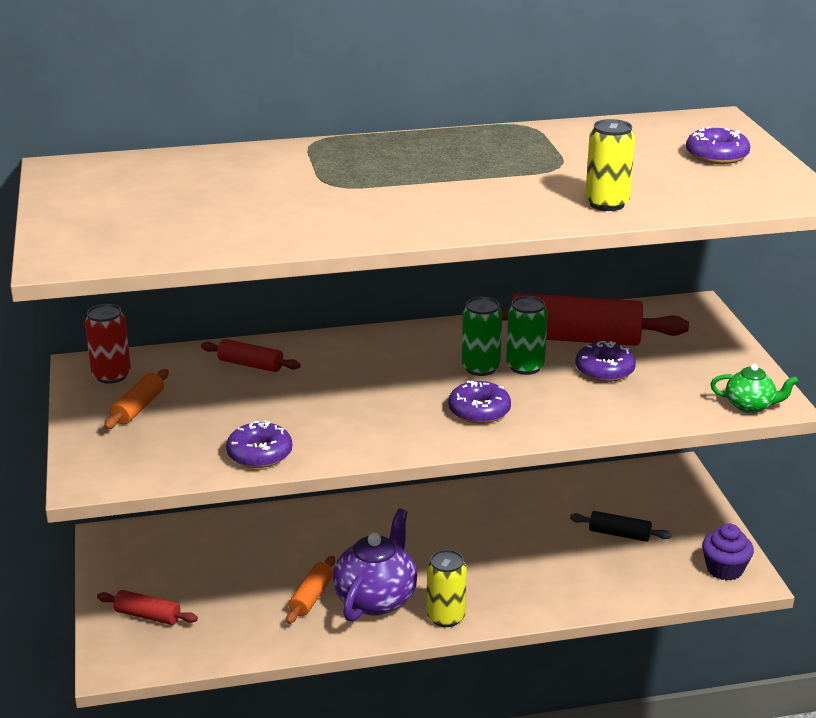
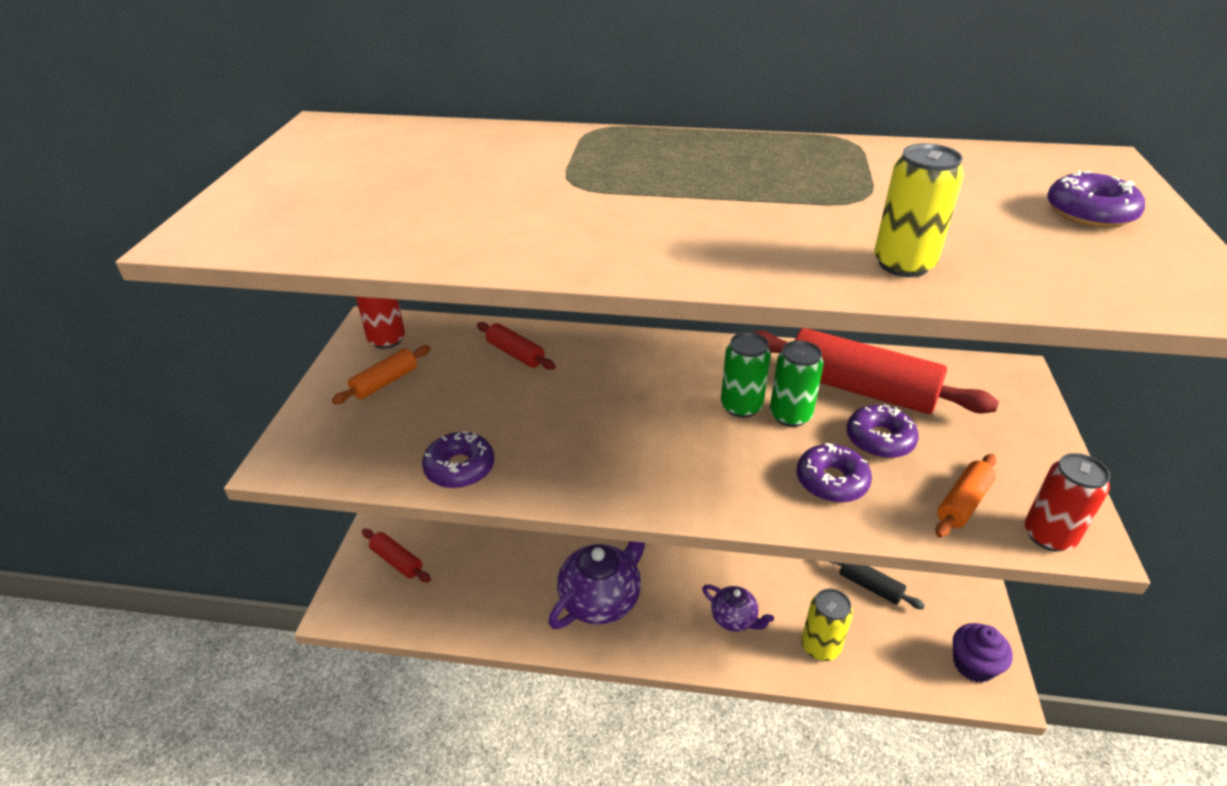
camera: 20 degrees right, 10 degrees up
(311, 597) = (544, 580): orange rolling pin -> orange rolling pin (963, 503)
(446, 617) = (657, 642): yellow can -> yellow can (820, 647)
(479, 411) = (714, 464): purple donut -> purple donut (831, 481)
(508, 584) = (734, 619): none -> purple teapot
(750, 406) = (1048, 535): green teapot -> red can

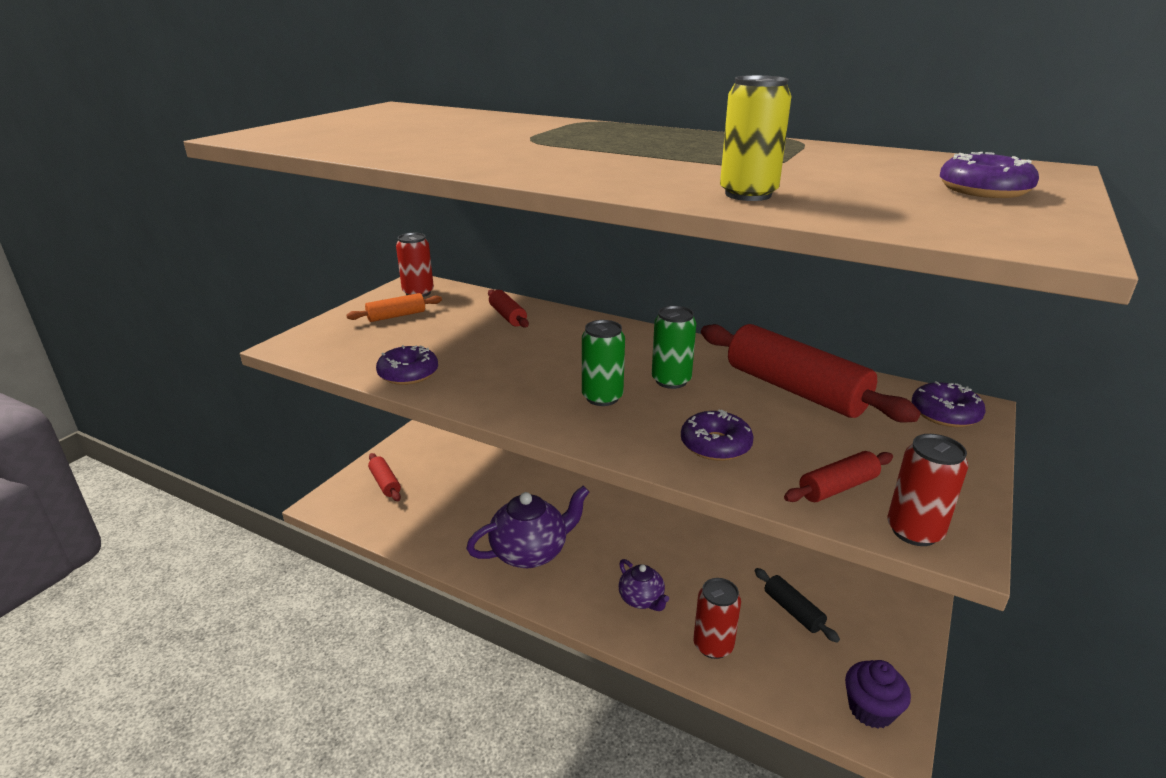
camera: 20 degrees right, 10 degrees down
(790, 415) = (712, 394): green can -> green can (602, 397)
(820, 647) = (713, 645): yellow can -> red can
(879, 439) = (786, 427): purple donut -> purple donut (945, 414)
(963, 503) = (837, 487): orange rolling pin -> red rolling pin

